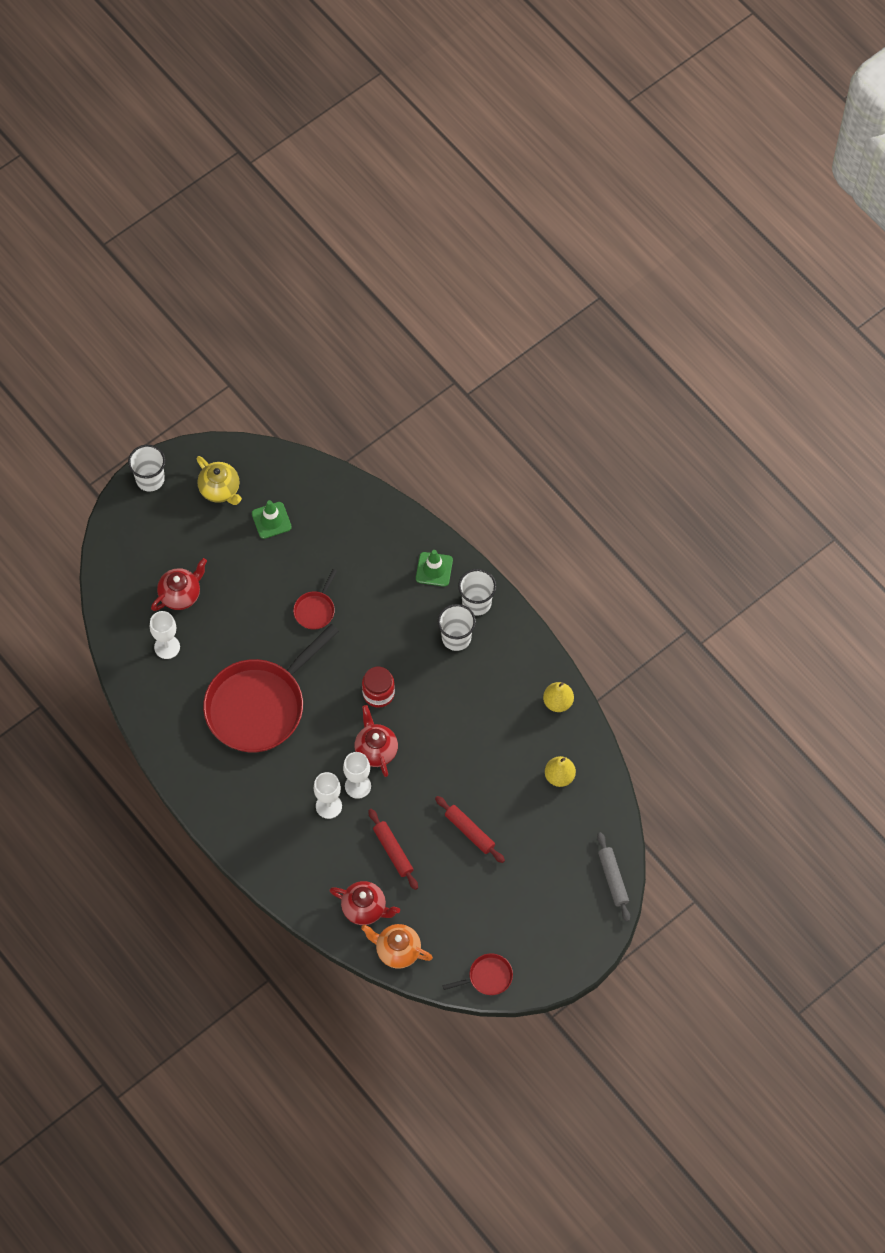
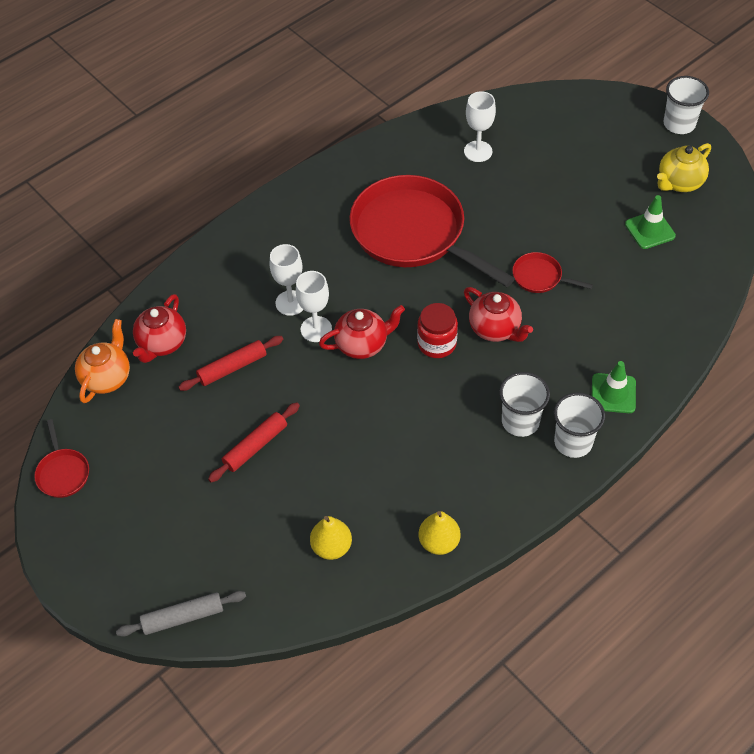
camera: 90 degrees right, 10 degrees down
(180, 595) = (542, 158): red teapot -> red teapot (495, 329)

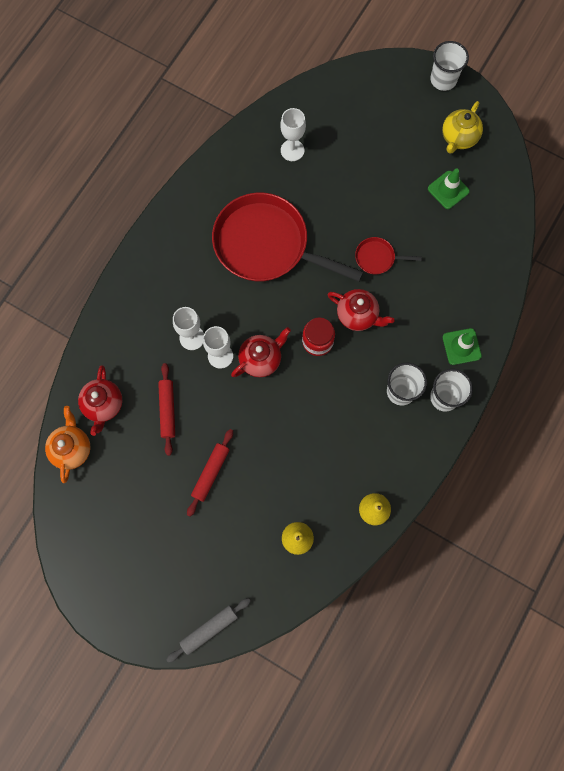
camera: 20 degrees left, 20 degrees up
(63, 473) = (71, 541): red pan -> none
(232, 368) = (167, 410): red rolling pin -> red rolling pin turned 45 degrees counterclockwise

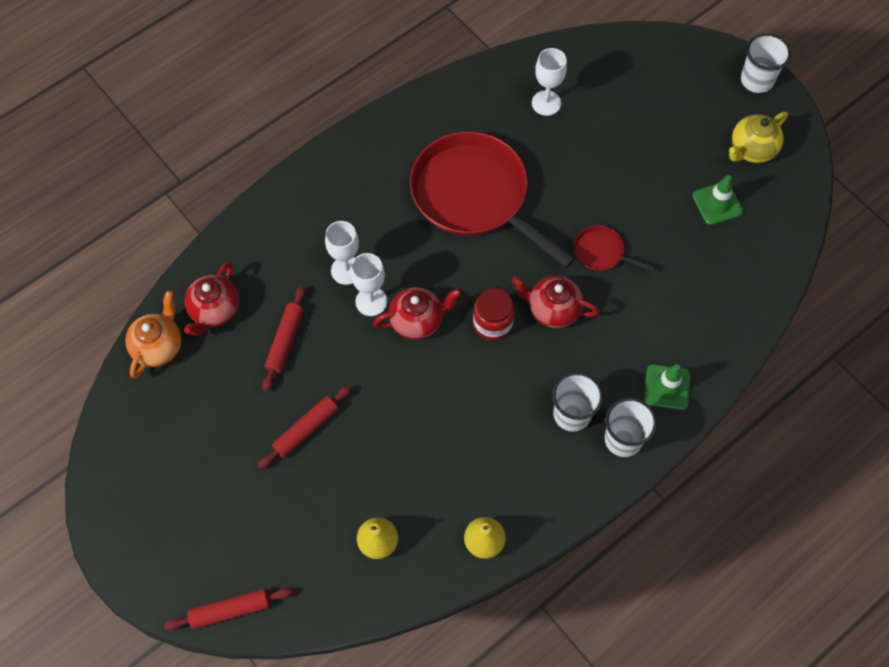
camera: 20 degrees right, 10 degrees down
(209, 629) = (230, 610): grey rolling pin -> red rolling pin
(357, 315) = (552, 309): red teapot -> red teapot turned 150 degrees clockwise

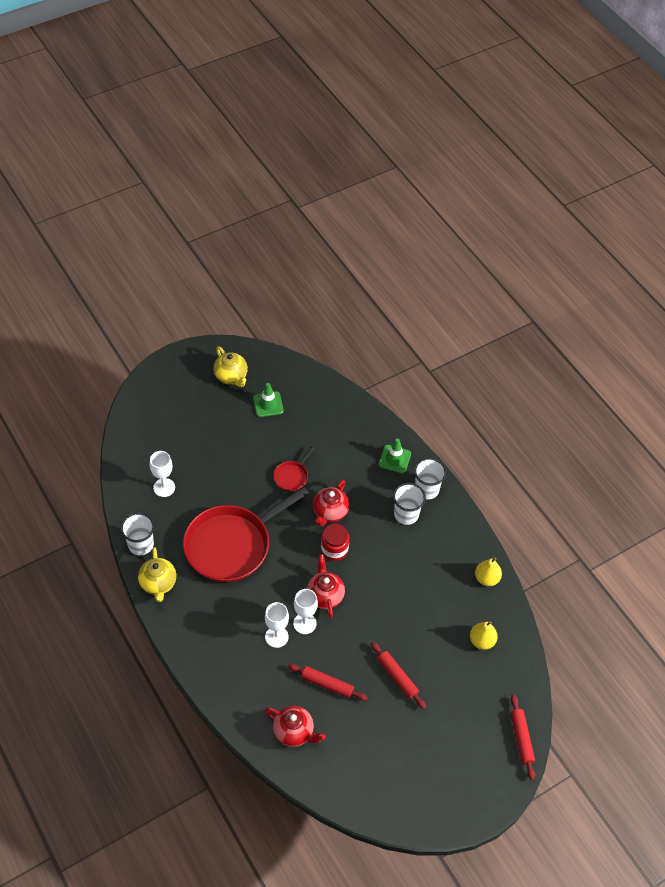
camera: 85 degrees left, 10 degrees down
(158, 346) = (317, 775): orange teapot -> none
(402, 123) = (158, 583): none -> yellow teapot
(757, 80) = (177, 361): white cup -> white cup (140, 545)

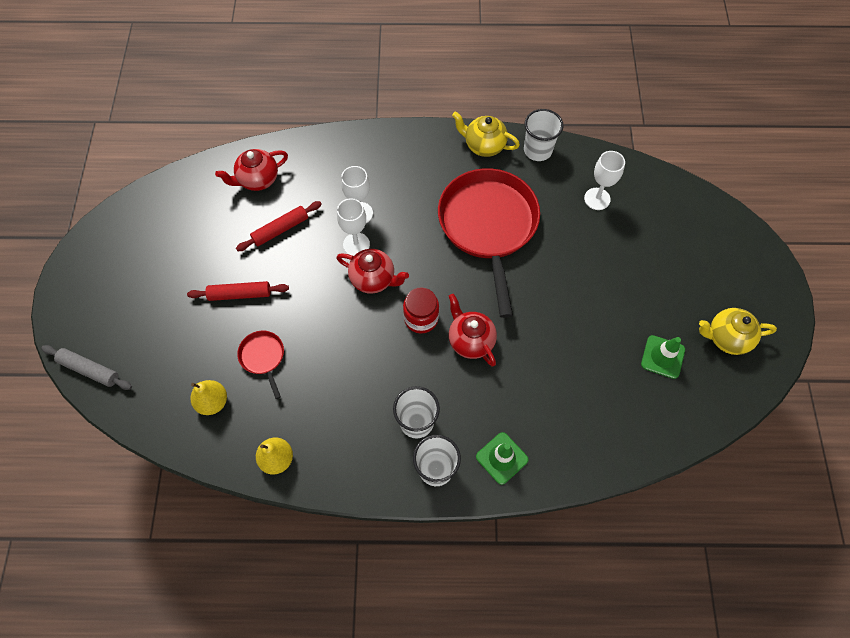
camera: 125 degrees right, 10 degrees up
(292, 476) = (542, 327): red pan -> red pan (263, 357)
(521, 739) = (89, 369): red rolling pin -> grey rolling pin

